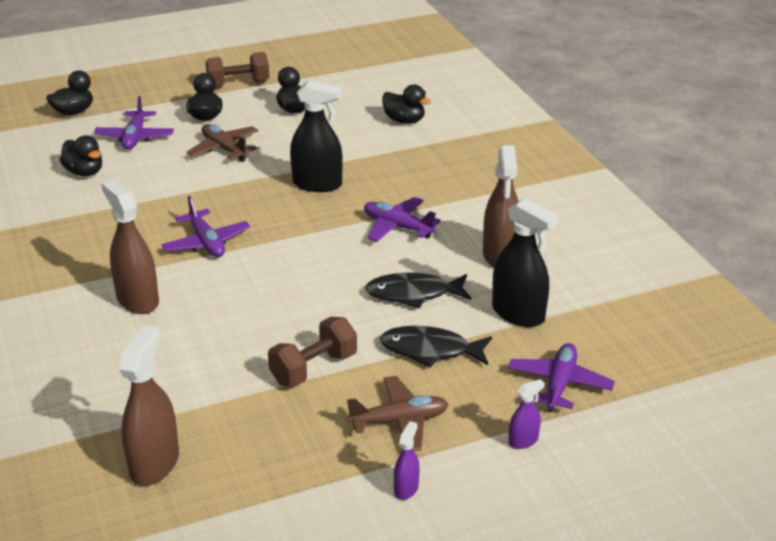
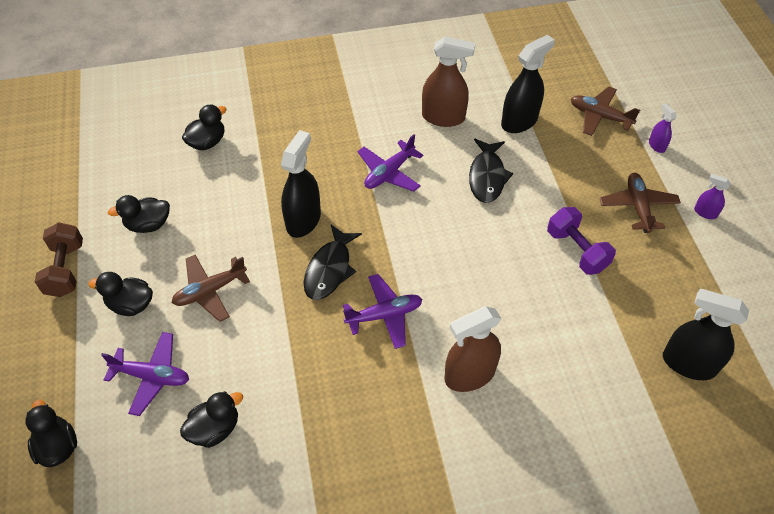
camera: 80 degrees left, 20 degrees up
(154, 463) = (688, 364): brown spray bottle -> black spray bottle
(313, 368) = (576, 250): brown dumbbell -> purple dumbbell
(430, 350) = (559, 177): black fish -> black fish (329, 269)
(559, 384) = (599, 116): purple plane -> brown plane

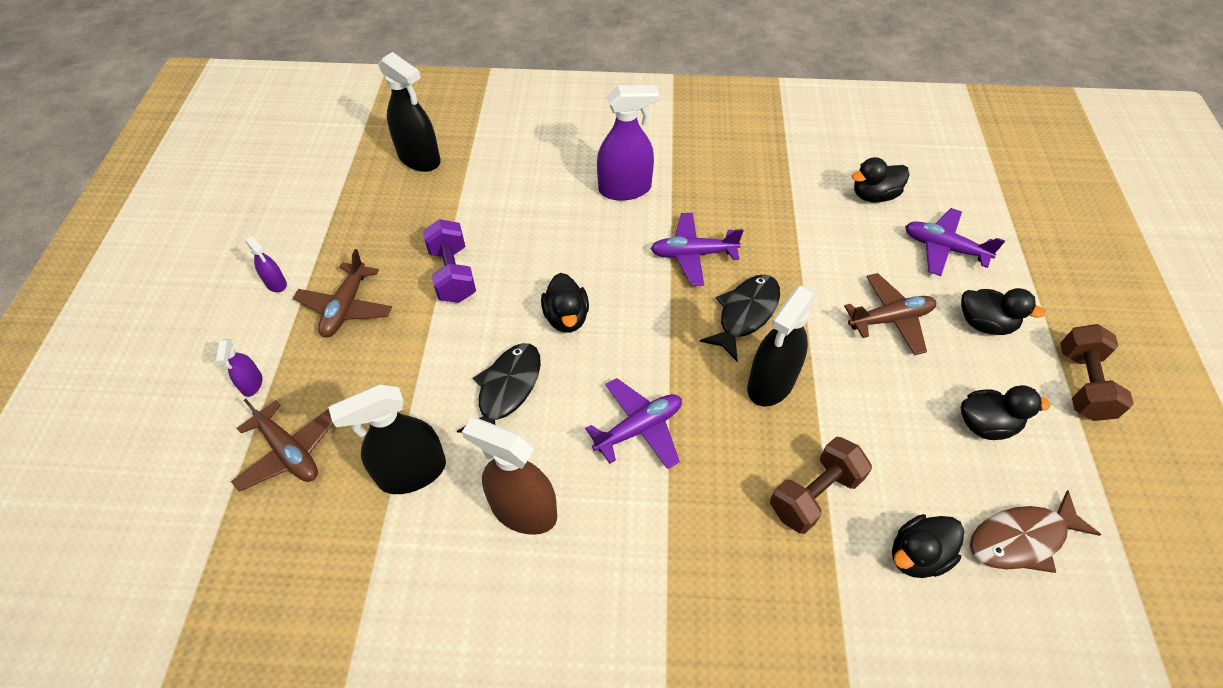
camera: 165 degrees left, 0 degrees up
(58, 446) = (1023, 210): black duck -> black duck (566, 317)
(142, 162) = (1021, 539): none -> brown fish
(269, 159) = (814, 494): none -> brown dumbbell
(469, 375) = (625, 189): brown spray bottle -> purple spray bottle

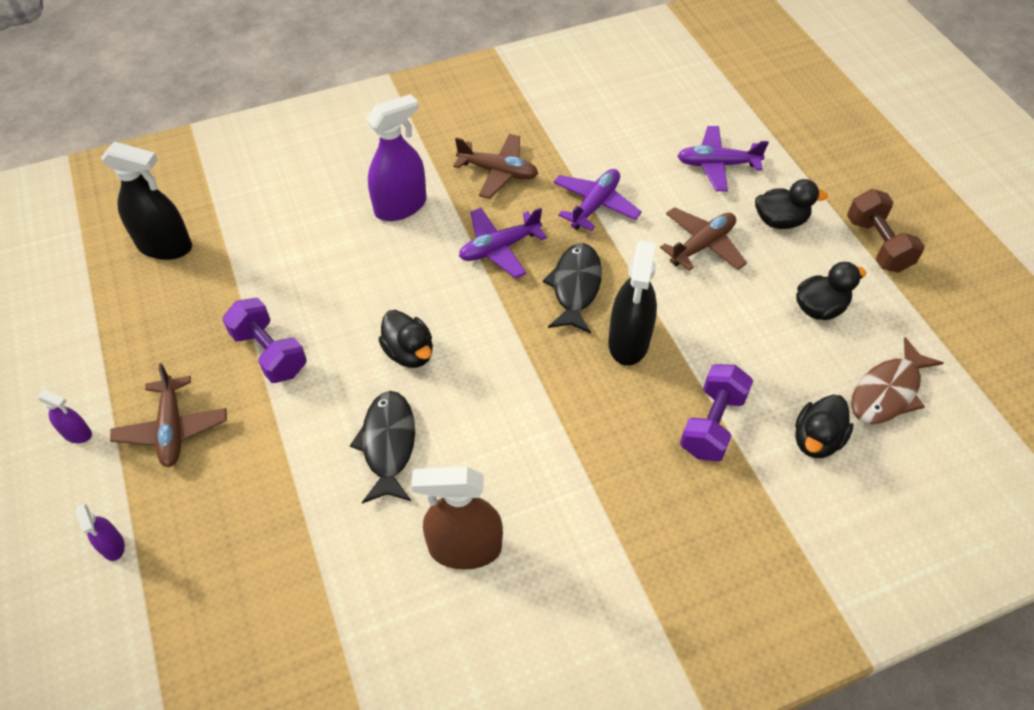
camera: 25 degrees left, 0 degrees up
(289, 452) = (196, 595): brown plane -> brown plane (498, 172)
(412, 472) = (336, 560): black spray bottle -> none
(639, 428) = (532, 429): purple plane -> purple plane (595, 205)
(814, 494) = (712, 424): brown dumbbell -> purple dumbbell
(874, 195) = (635, 136): black duck -> none

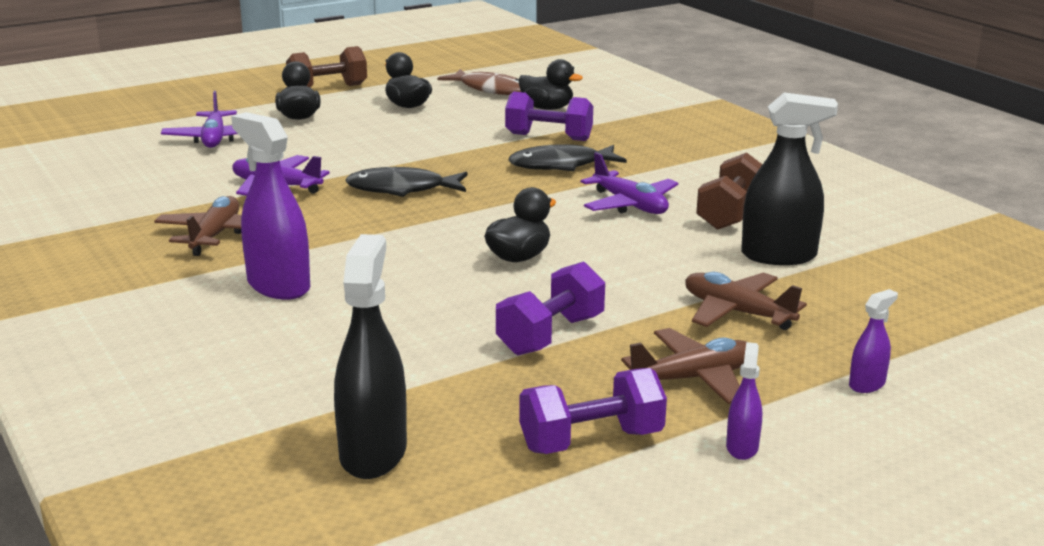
camera: 100 degrees left, 30 degrees down
(126, 352) = (591, 441): none -> purple dumbbell
(388, 444) = (642, 255): black fish -> black fish (561, 165)
(465, 548) = (730, 214): brown spray bottle -> brown dumbbell
(499, 248) = (349, 226): purple plane -> purple plane (630, 205)
(629, 341) = (468, 166): black spray bottle -> black spray bottle (778, 256)
(702, 245) = (335, 143): brown plane -> brown plane (737, 312)

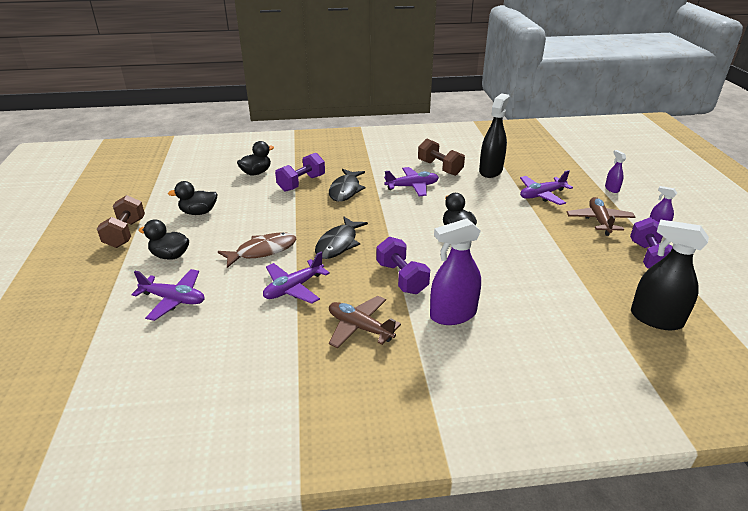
camera: 65 degrees left, 10 degrees up
(490, 89) = (204, 180): brown fish -> brown fish (263, 251)
(550, 335) = (548, 243): purple dumbbell -> purple dumbbell (401, 278)
(737, 312) = (542, 195): brown plane -> purple plane

